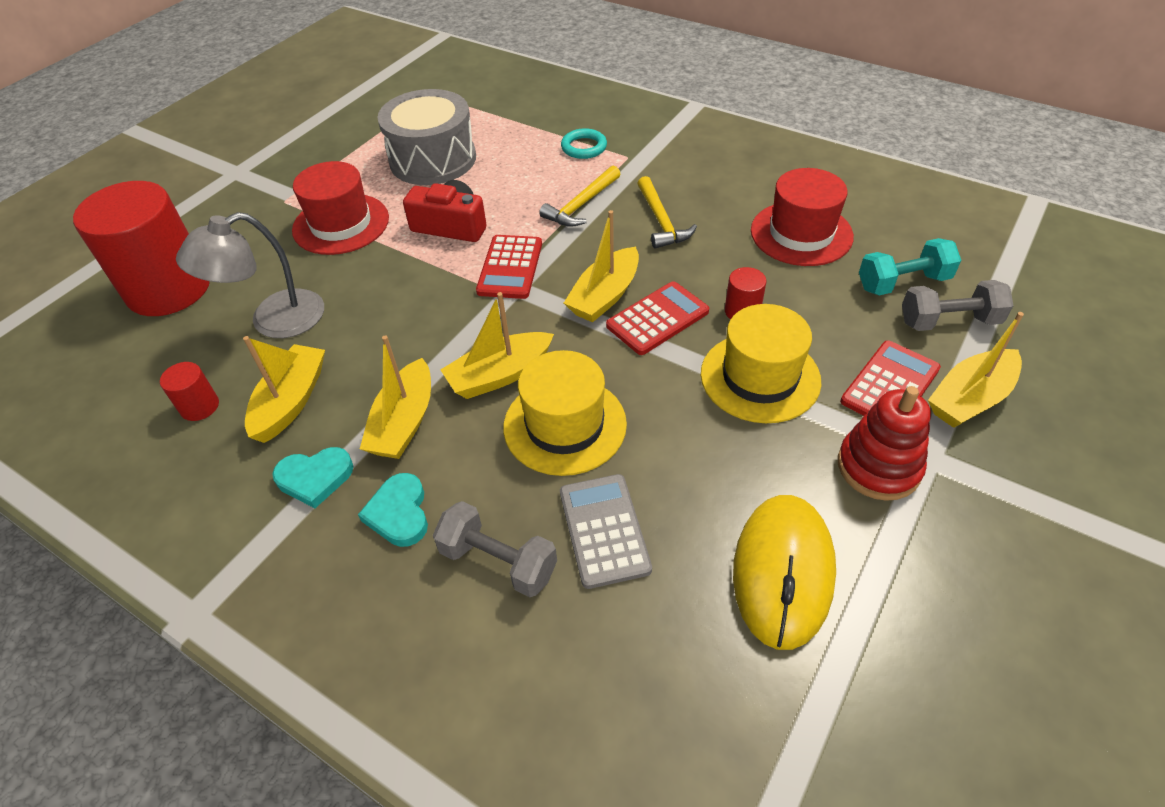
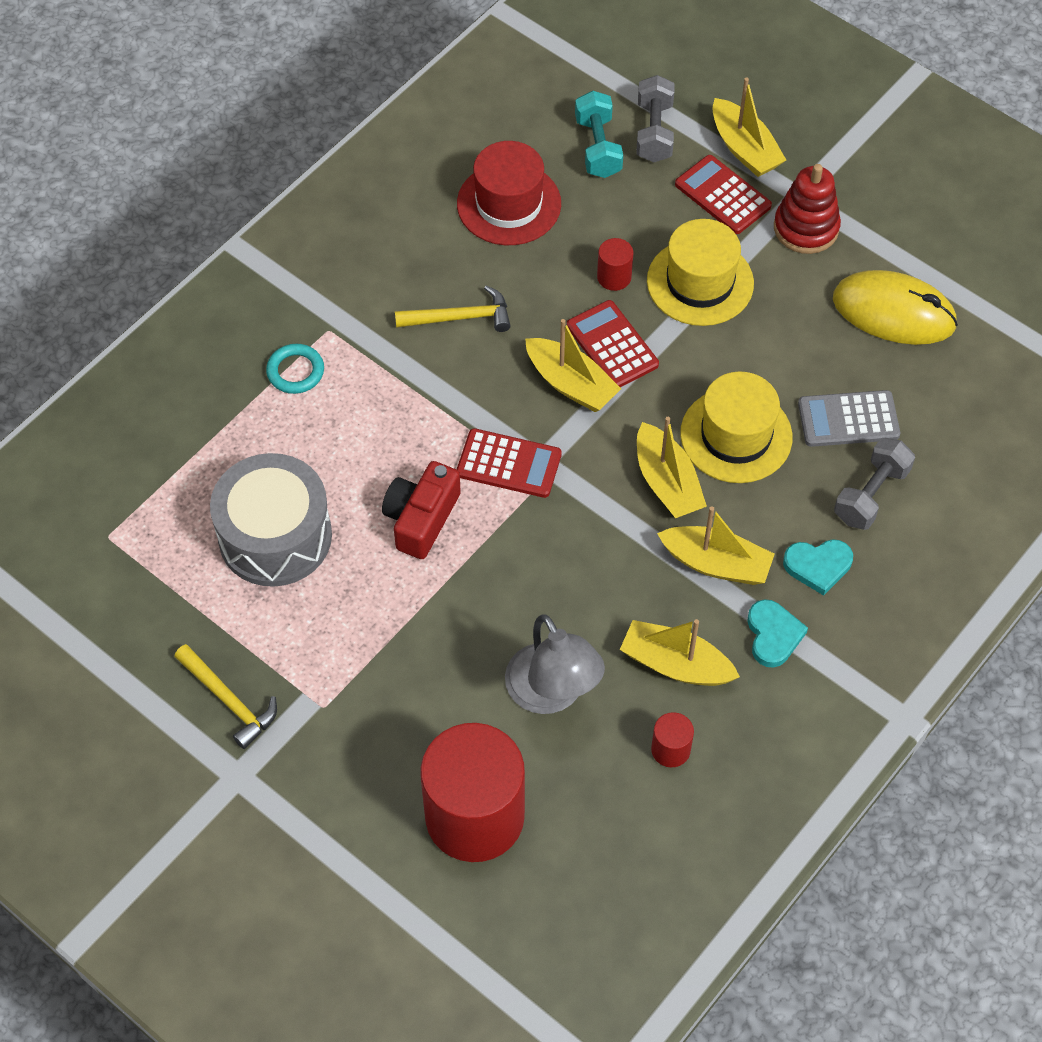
camera: 85 degrees left, 10 degrees up
(341, 224) = (389, 636): red hat -> none
(581, 205) = (413, 387): yellow hammer -> yellow hammer (229, 701)

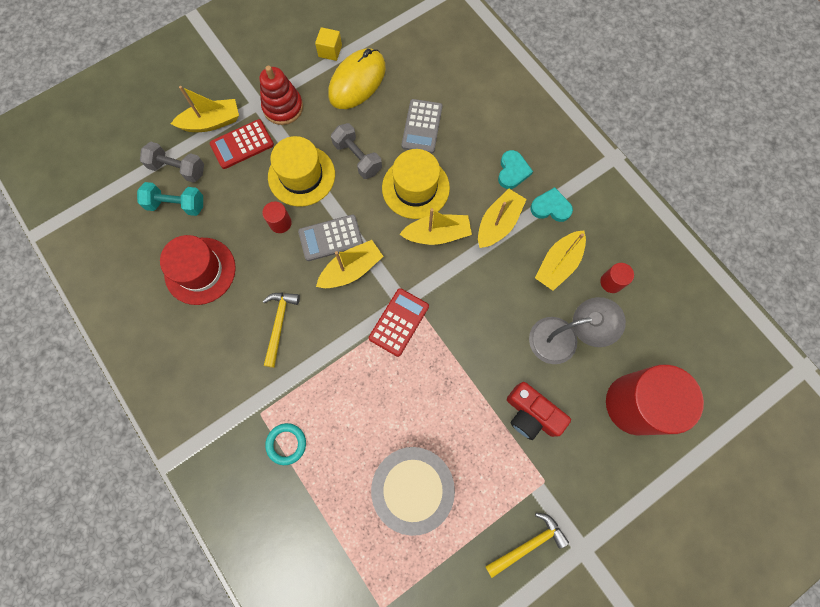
camera: 75 degrees left, 15 degrees up
(421, 519) = (424, 386): red camera -> red camera (531, 414)
(612, 345) = (331, 238): red calculator -> grey calculator
(871, 495) = (474, 131): grey dumbbell -> grey dumbbell (357, 158)
(933, 262) = (330, 51): none -> yellow cube

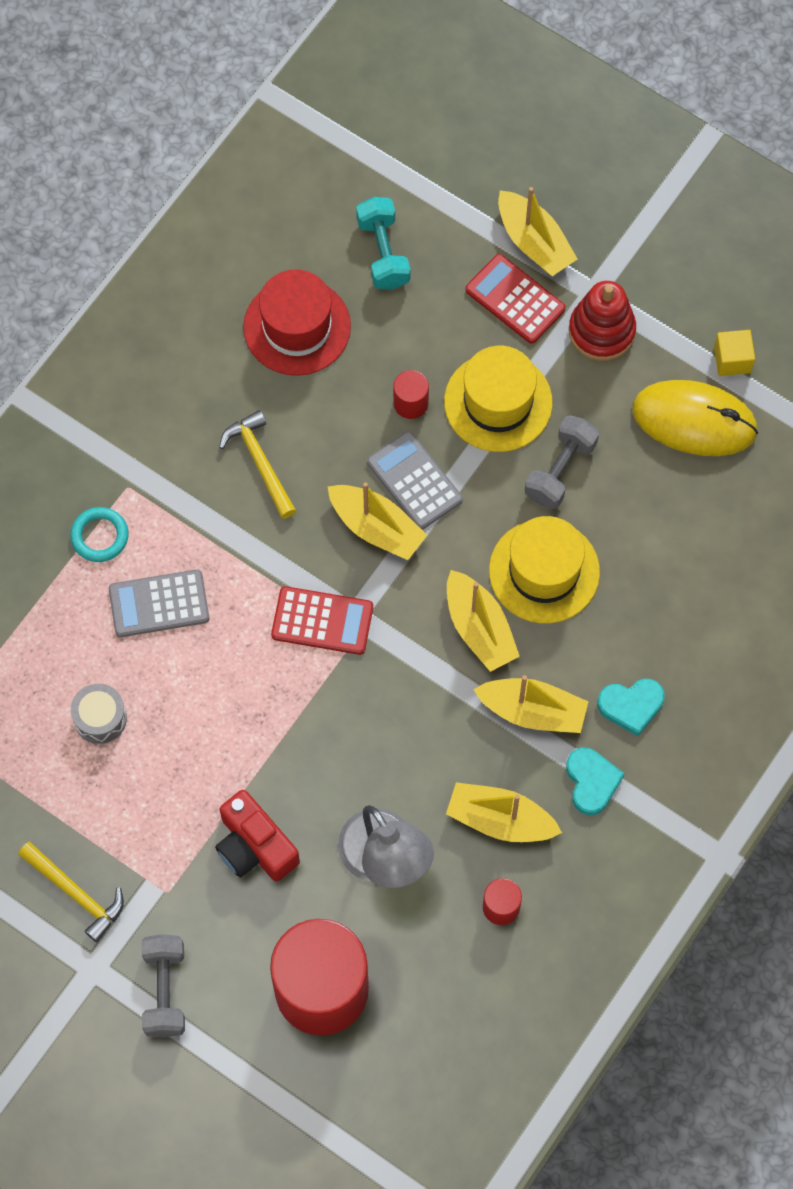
camera: 70 degrees right, 5 degrees down
(178, 169) = (439, 229): grey dumbbell -> grey dumbbell (165, 990)
(279, 324) = (260, 462): yellow hammer -> yellow hammer turned 105 degrees counterclockwise
(412, 486) = (100, 718): grey drum -> grey drum, size x0.48
(422, 127) = (654, 545): grey calculator -> grey calculator (159, 604)
(531, 414) = (254, 846): red camera -> red camera turned 60 degrees counterclockwise

